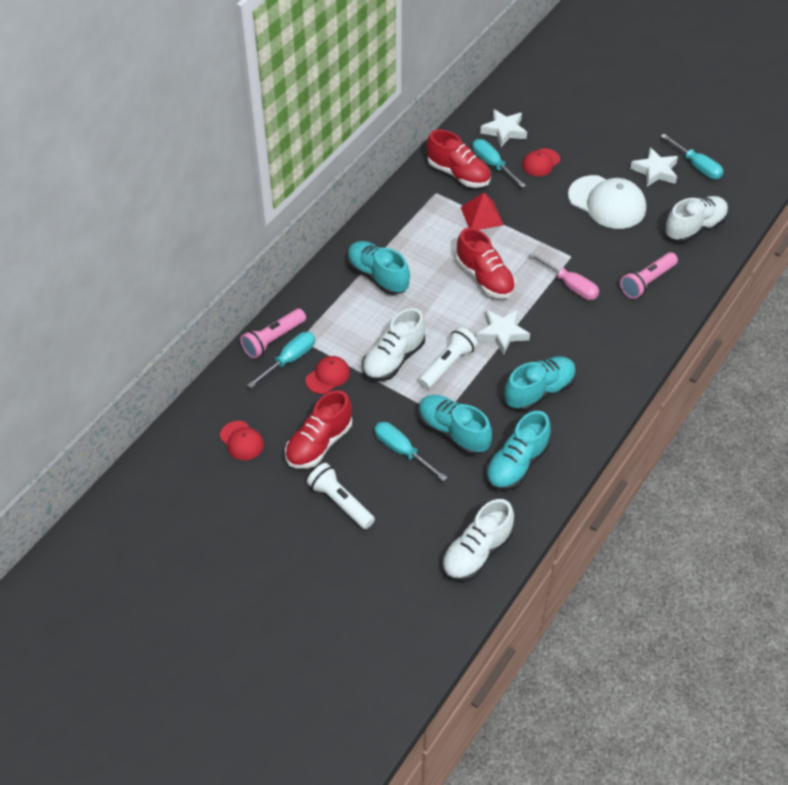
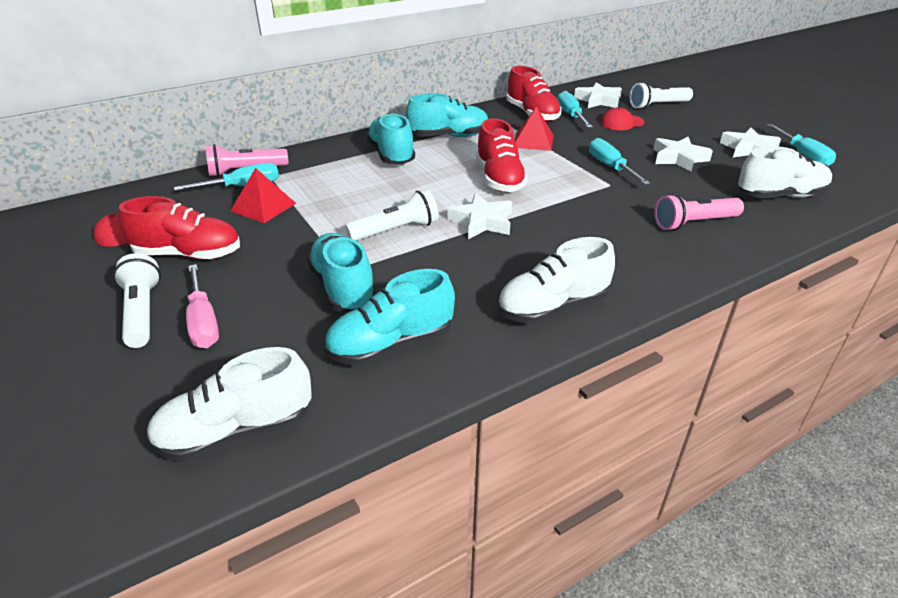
camera: 25 degrees right, 15 degrees down
(319, 443) = (188, 254): red shoe -> red shoe turned 150 degrees counterclockwise
(328, 376) = (263, 207): red cap -> red pyramid
(393, 359) = (343, 212): white shoe -> white shoe (552, 307)
(402, 451) = (266, 287): turquoise screwdriver -> turquoise screwdriver (610, 167)
(539, 391) = (484, 281): turquoise shoe -> turquoise shoe (449, 136)
(559, 123) = (657, 105): none -> white flashlight
(570, 285) = (594, 205): pink screwdriver -> pink screwdriver (203, 322)
(607, 202) = (678, 158): white cap -> white star

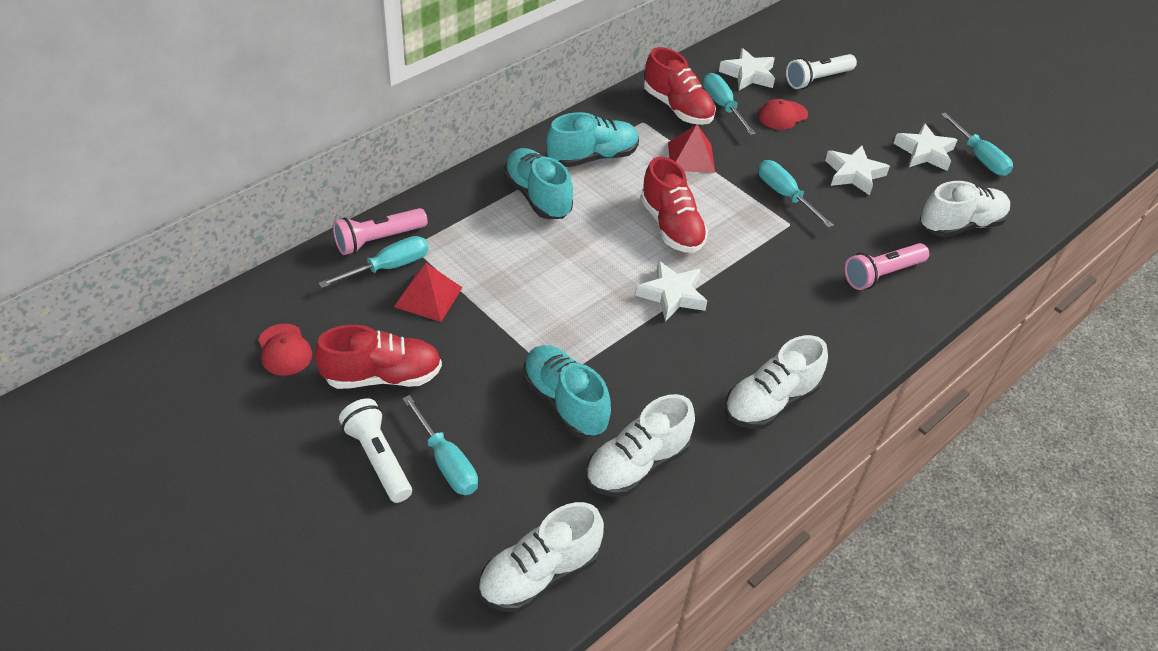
camera: 15 degrees left, 10 degrees up
(203, 322) = (446, 462): pink screwdriver -> turquoise screwdriver
(391, 345) = (637, 465): turquoise shoe -> white shoe
(396, 230) = (587, 317): white flashlight -> none

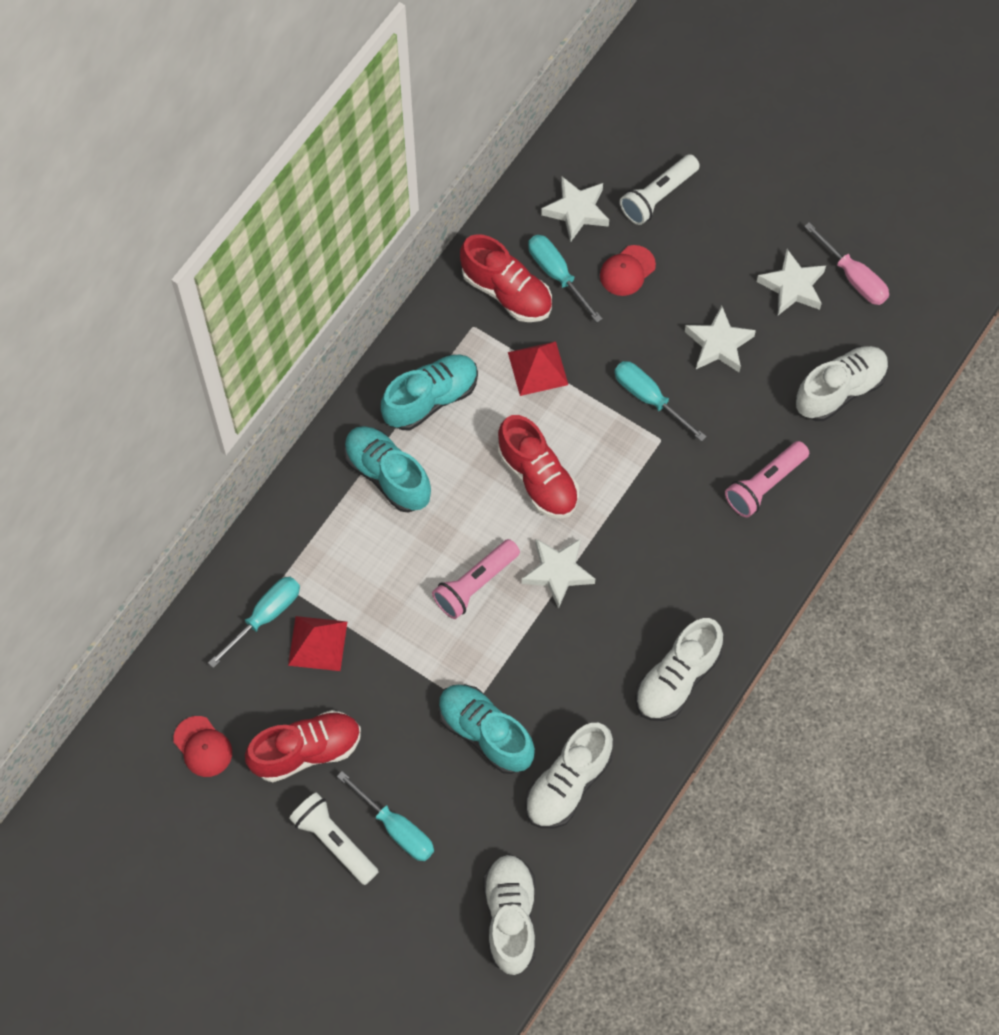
camera: 10 degrees left, 20 degrees up
(378, 240) = (242, 583): pink flashlight -> pink flashlight (475, 584)
(539, 575) = (510, 917): white shoe -> white shoe turned 135 degrees clockwise
(979, 157) = (854, 277): turquoise screwdriver -> pink screwdriver

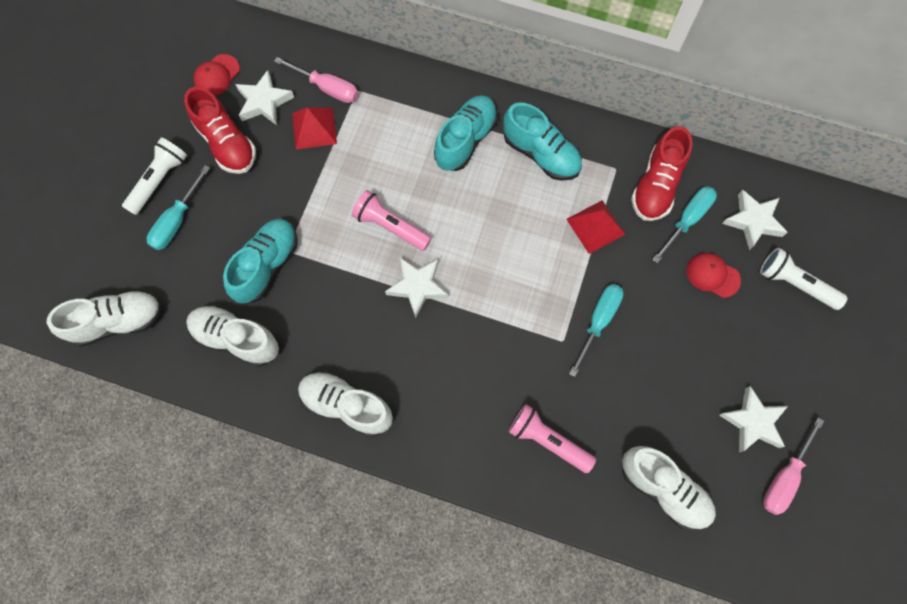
camera: 75 degrees right, 5 degrees up
(265, 616) = (327, 88): turquoise screwdriver -> pink screwdriver
(538, 478) = (496, 251): red shoe -> none
(718, 344) = (671, 369): white star -> white star (264, 102)

